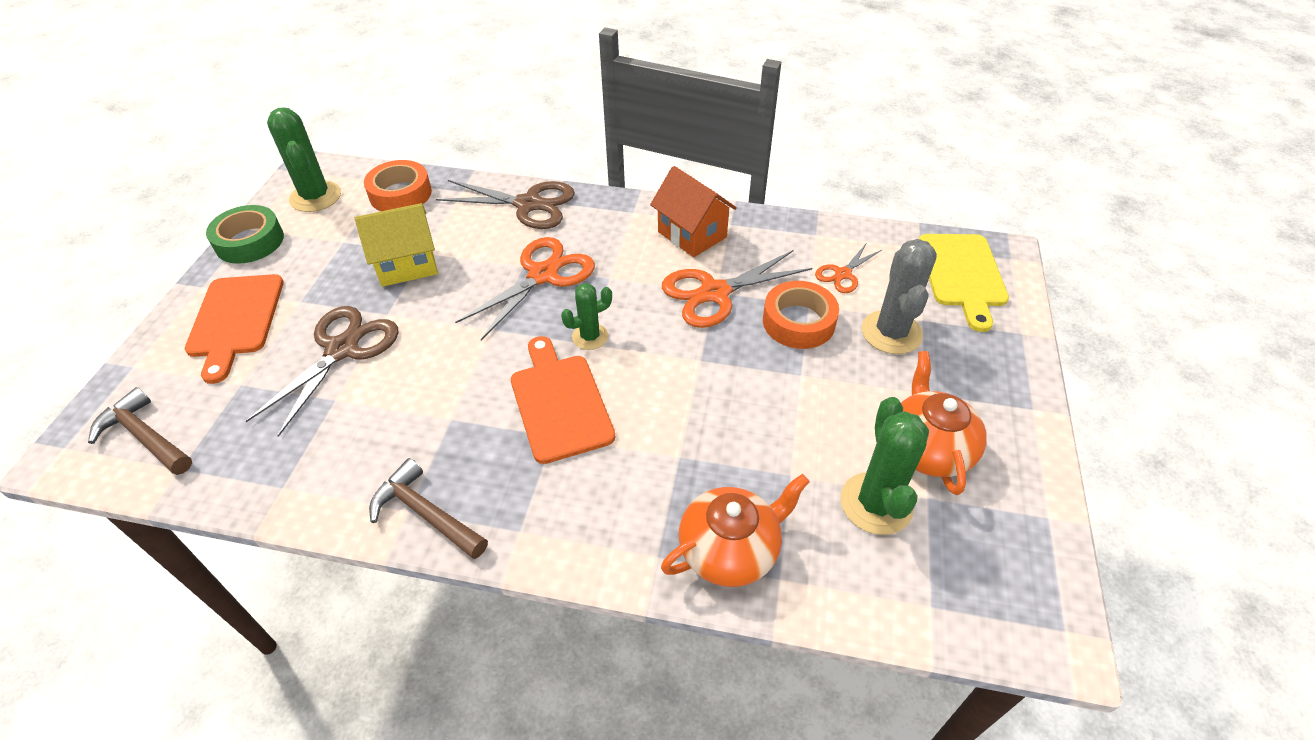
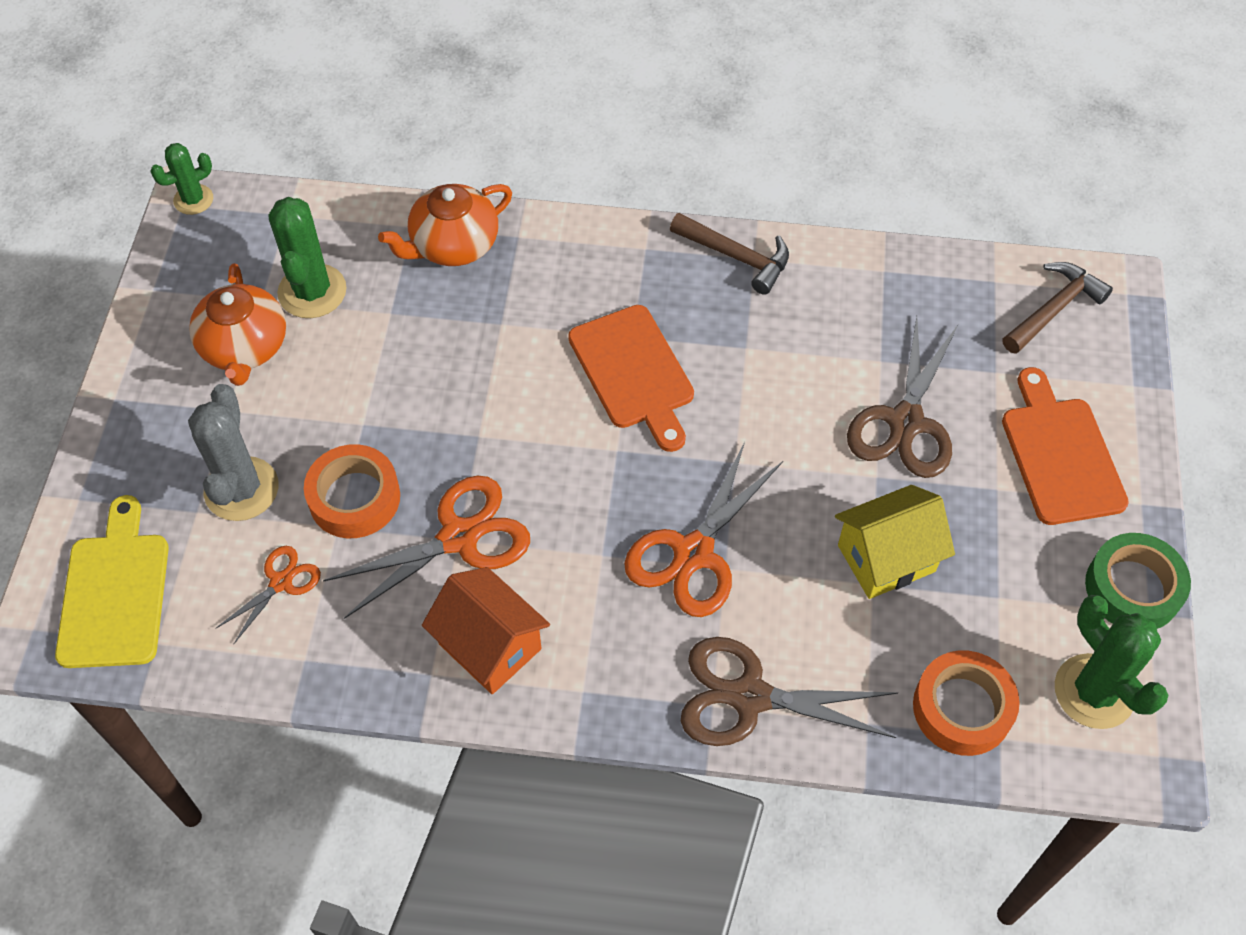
camera: 175 degrees right, 10 degrees up
(145, 437) = (1054, 309): brown hammer -> brown hammer turned 75 degrees counterclockwise
(590, 337) = (613, 459): green cactus -> green cactus (193, 200)

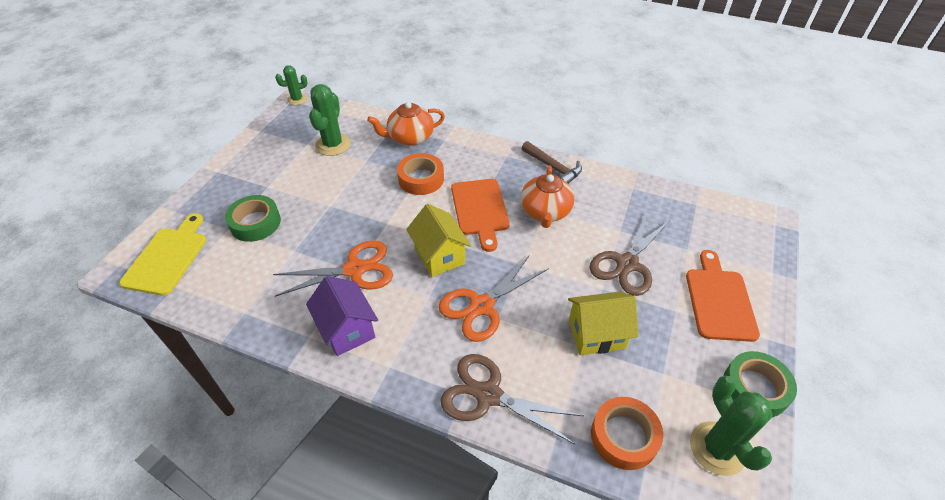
camera: 15 degrees right, 10 degrees down
(241, 489) = (255, 223): grey cactus -> green tape
(245, 347) = (289, 162): orange teapot -> orange teapot (545, 212)
(281, 582) = (252, 271): orange scissors -> none
(354, 498) = (309, 239): orange tape -> orange tape (421, 179)
(490, 646) = (347, 329): orange house -> purple house
(594, 478) = (439, 256): none -> yellow house
(1054, 309) = (729, 224): brown hammer -> none

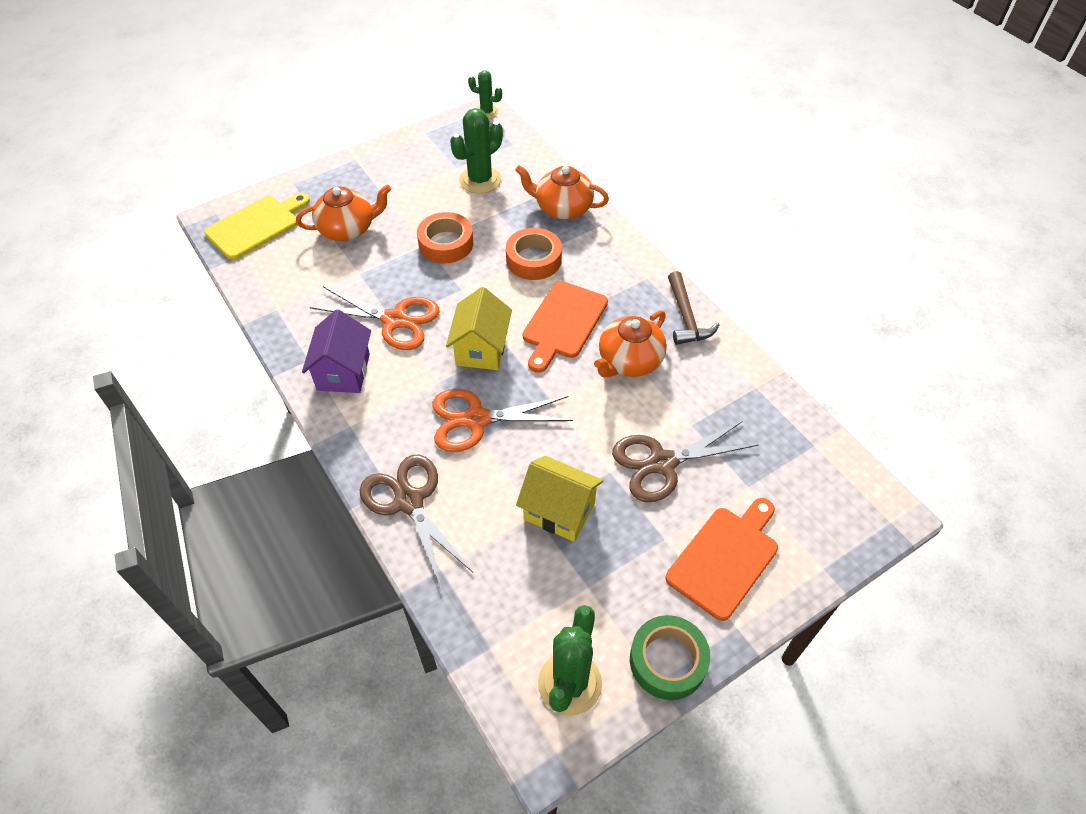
camera: 35 degrees right, 5 degrees up
(255, 223) = (348, 229): green tape -> orange teapot
(624, 436) = (493, 614): orange tape -> orange tape (446, 244)

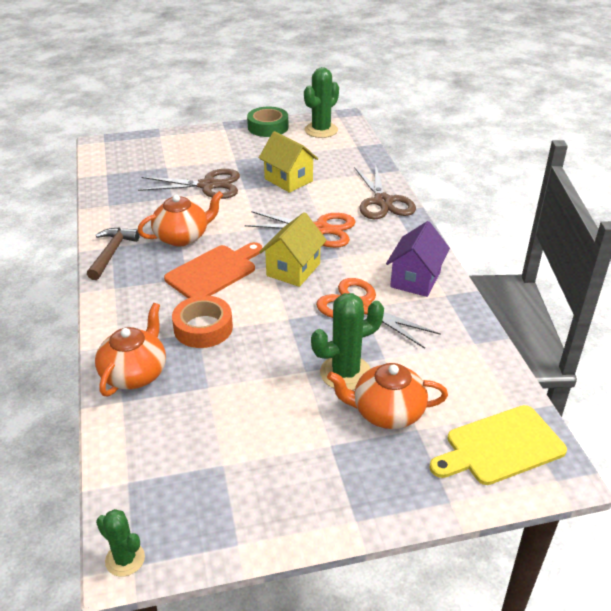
camera: 160 degrees left, 15 degrees down
(446, 244) = (282, 366): orange tape -> none
(480, 180) = (203, 436): green cactus -> green cactus (345, 373)
(562, 208) = (135, 373): orange teapot -> orange teapot turned 105 degrees counterclockwise
(725, 558) = (208, 147): orange cutting board -> none

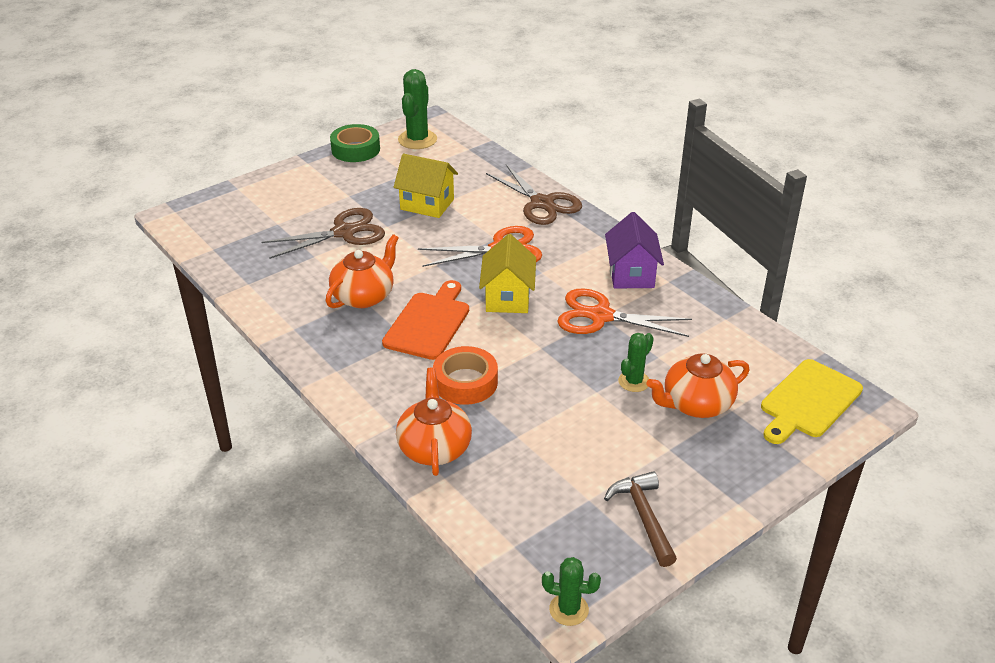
camera: 25 degrees left, 0 degrees up
(112, 253) = (300, 335): brown hammer -> brown hammer (643, 517)
(345, 373) = (634, 381): green cactus -> green cactus, size x0.60

